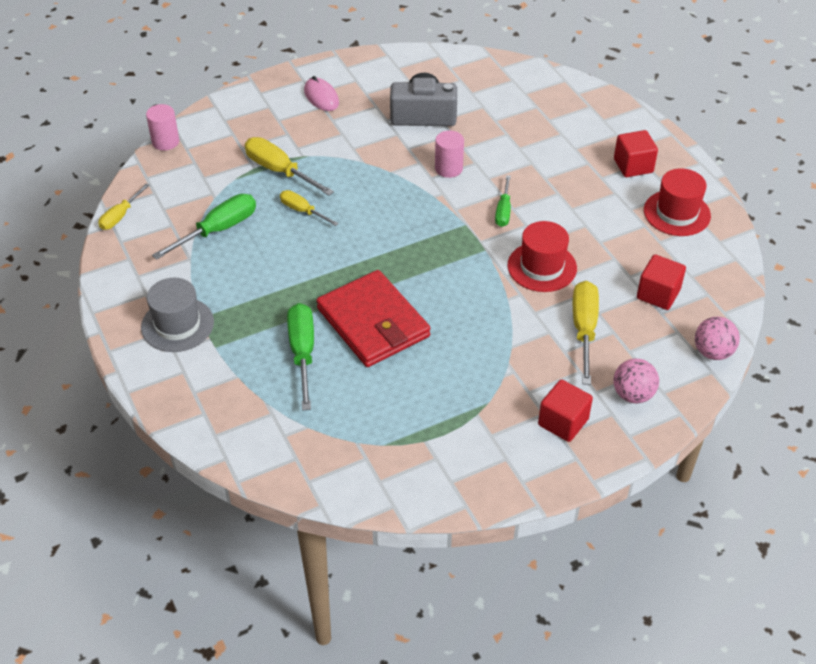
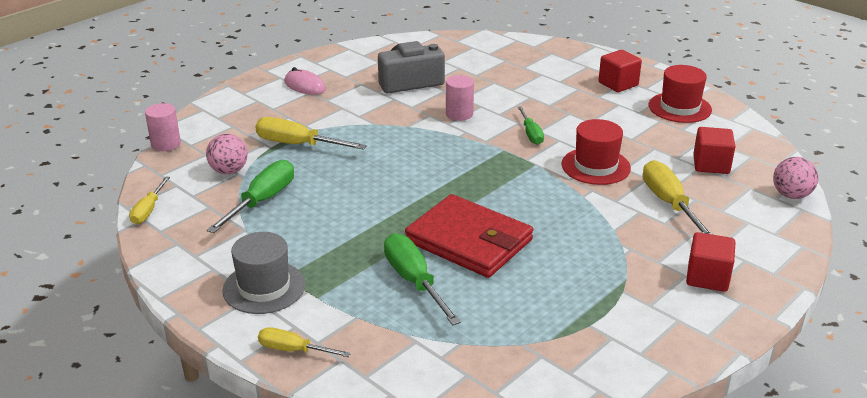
camera: 20 degrees left, 15 degrees down
(302, 211) = (340, 170): yellow screwdriver -> yellow screwdriver (293, 350)
(633, 394) = (751, 241): pink ball -> pink ball (229, 171)

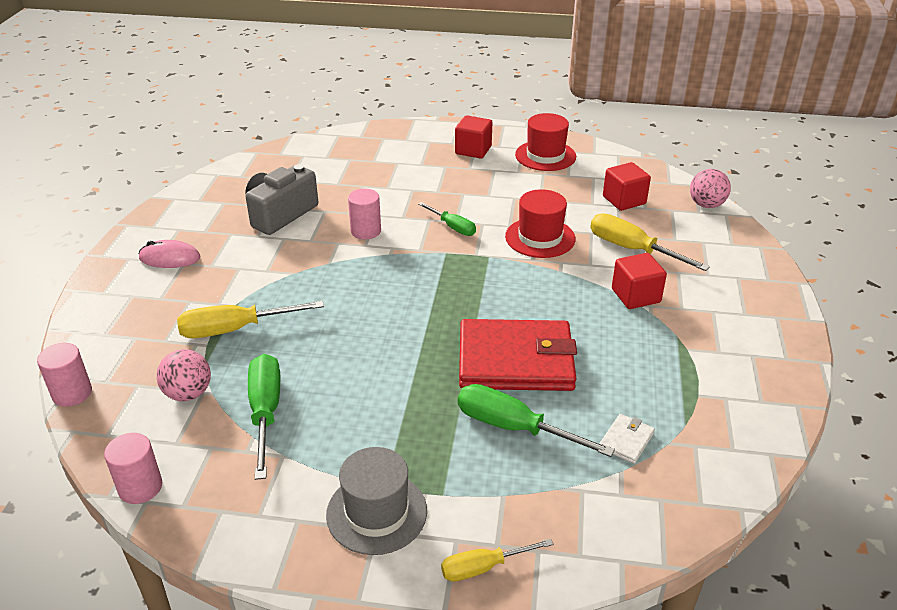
camera: 35 degrees left, 5 degrees up
(148, 210) = (140, 487): yellow screwdriver -> pink cylinder
(489, 327) = (626, 440): none -> white wallet
(707, 277) = (730, 305): red cube -> red cube (635, 296)

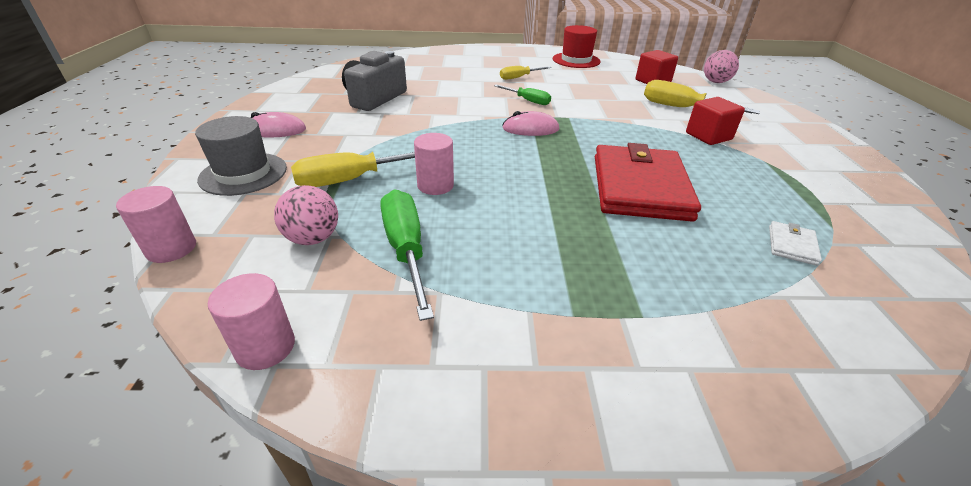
camera: 10 degrees left, 0 degrees up
(366, 231) = (454, 106): pink cylinder -> pink cylinder (435, 185)
(376, 512) = (578, 346): grey hat -> grey hat (243, 174)
(437, 272) = (530, 129): none -> pink mouse
(473, 150) = (519, 59): red cube -> none
(483, 567) = (743, 400): yellow screwdriver -> yellow screwdriver (519, 77)
(513, 427) = (675, 243): green screwdriver -> none
(516, 360) = (640, 187): red wallet -> red wallet turned 75 degrees counterclockwise
(540, 237) = (603, 104): red hat -> none

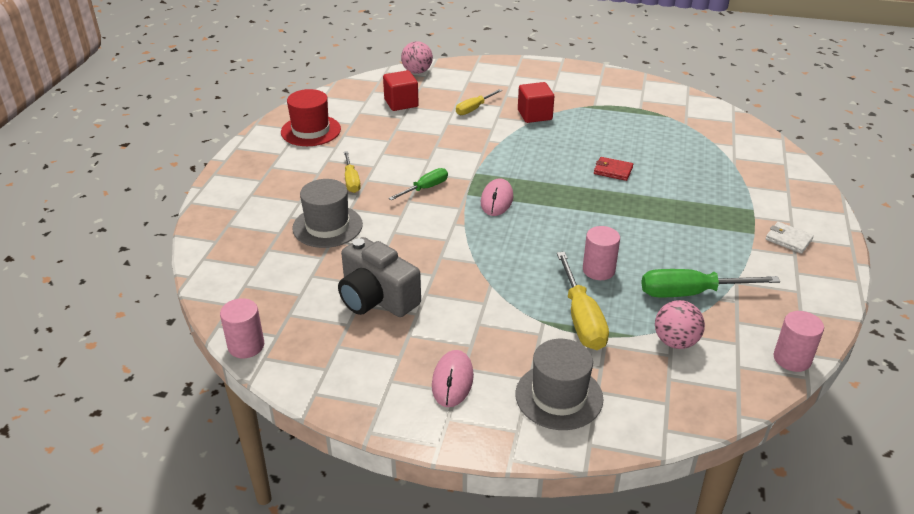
camera: 75 degrees left, 0 degrees up
(171, 248) = (688, 426): pink cylinder -> pink cylinder (246, 346)
(456, 77) = (327, 226): none -> grey hat
(640, 187) = (613, 170): red wallet -> red wallet, size x0.40
(681, 108) = (474, 109): yellow screwdriver -> yellow screwdriver, size x0.61
(792, 245) = (687, 137): white wallet -> white wallet (788, 239)

